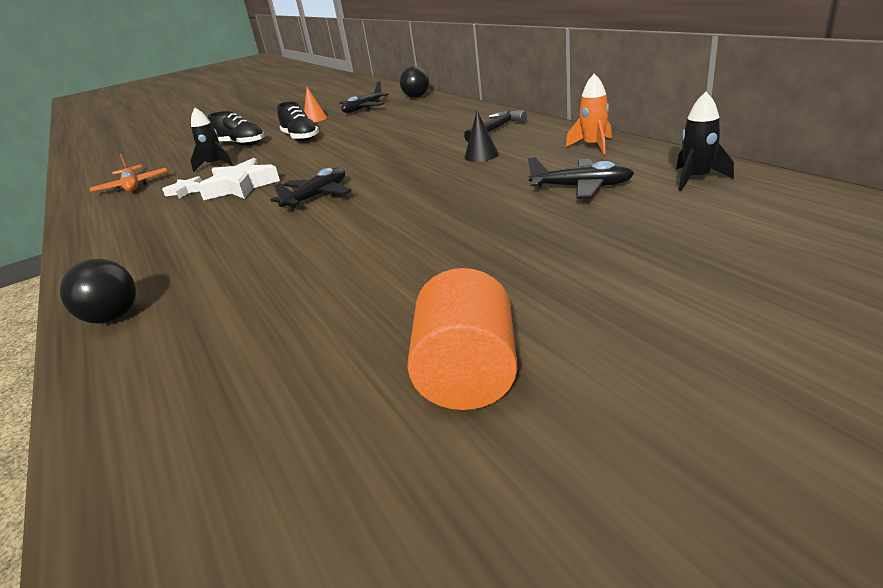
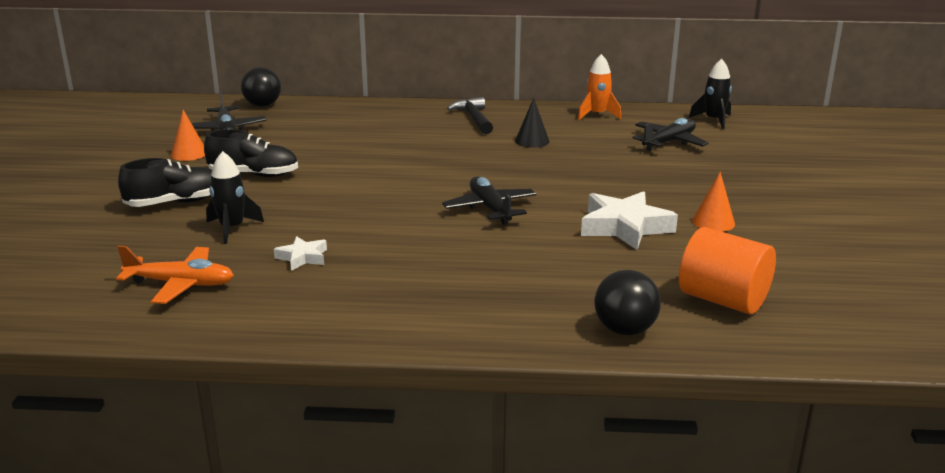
camera: 60 degrees left, 5 degrees down
(241, 186) = (366, 230): white star -> white star (625, 227)
(392, 273) = (713, 222): none -> orange cone
(468, 375) = (872, 237): orange cylinder -> orange cylinder (723, 300)

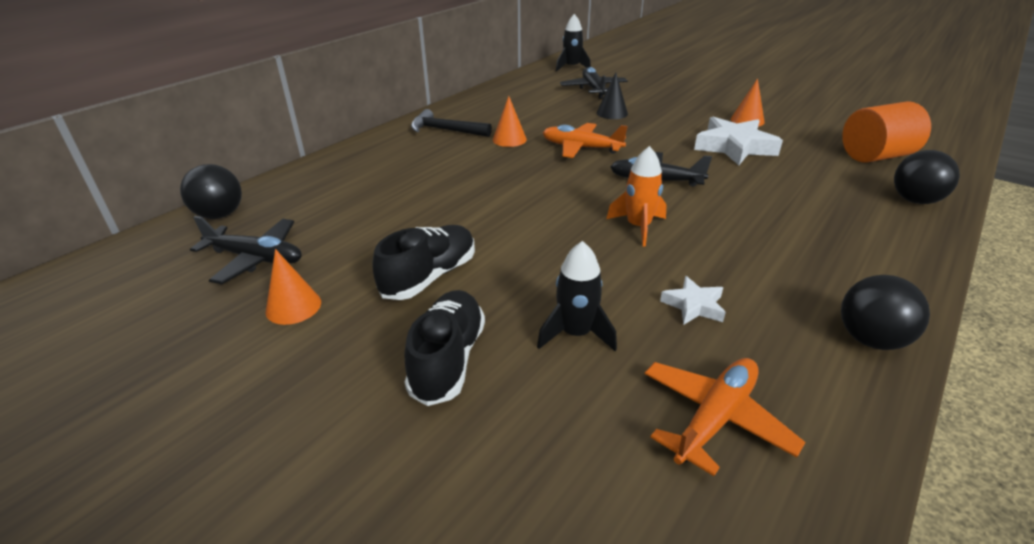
camera: 55 degrees left, 10 degrees up
(320, 326) = (870, 339): none -> black ball
(491, 142) = (509, 139): none -> orange cone
(516, 169) = (581, 148): none -> orange plane
(532, 141) = (529, 126): black cone -> black cone (612, 113)
(597, 115) = (509, 91): orange rocket -> orange rocket (638, 227)

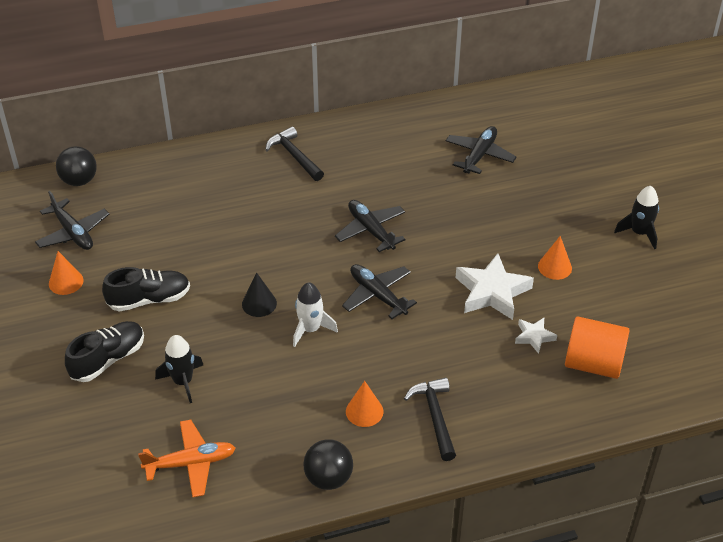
camera: 35 degrees right, 10 degrees up
(509, 139) = (329, 192): orange cone -> orange cone (364, 411)
(571, 67) = (503, 109): black rocket -> black rocket (639, 233)
(581, 148) = (371, 230): orange plane -> black plane
(612, 113) = (451, 198): black cone -> black cone (259, 303)
(638, 227) = (310, 329): orange rocket -> white rocket
(693, 305) = (265, 402): white star -> white star (534, 337)
(850, 238) = (435, 416): none -> black hammer
(915, 200) = (540, 417): black ball -> none

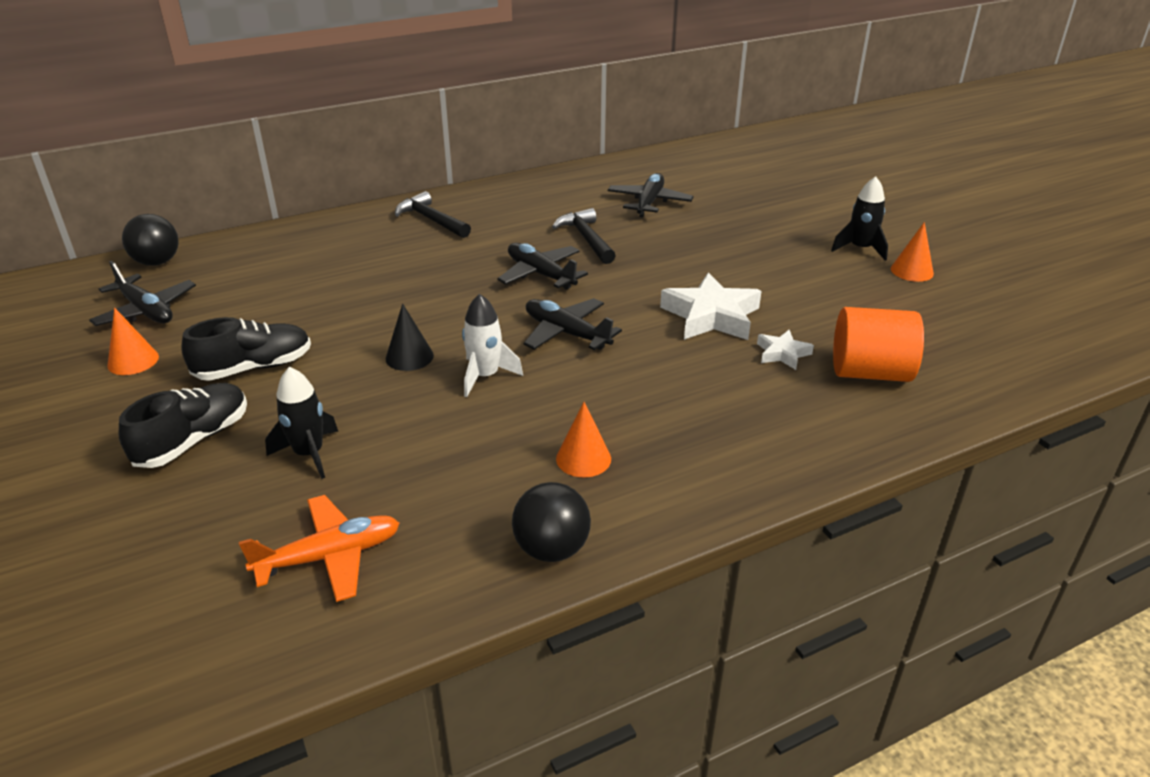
camera: 10 degrees left, 10 degrees down
(435, 416) = (685, 453): black hammer -> black hammer (586, 238)
(554, 267) = (777, 286): orange cone -> orange cone (912, 271)

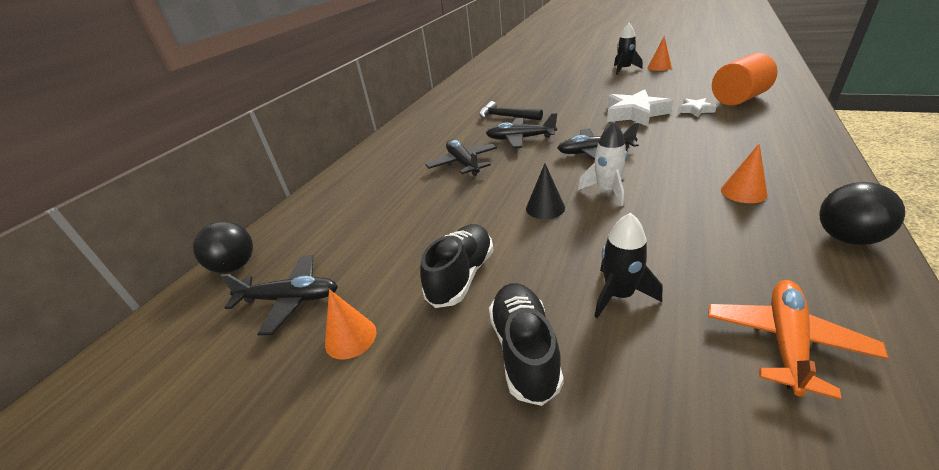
camera: 35 degrees left, 0 degrees up
(431, 220) = (401, 148): black hammer -> none
(649, 202) = (500, 93): black plane -> black plane (463, 163)

